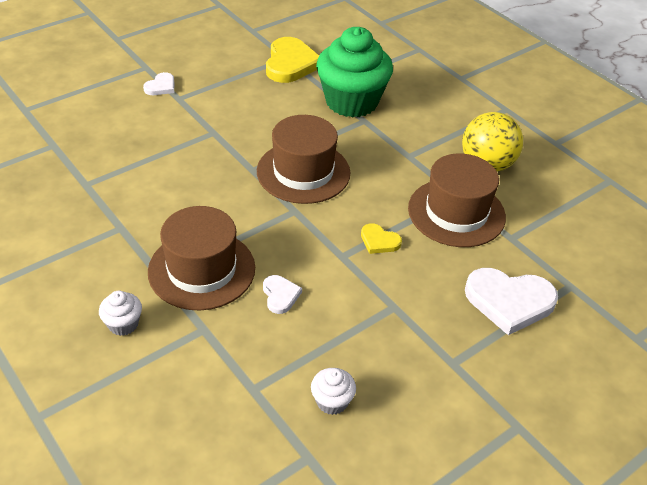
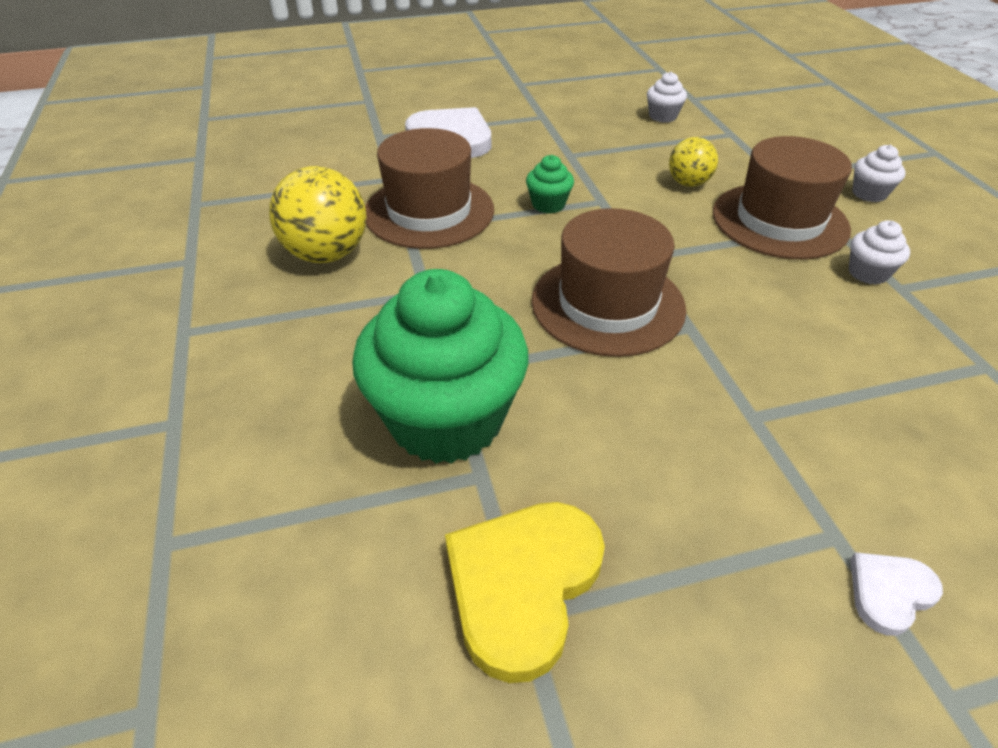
camera: 155 degrees left, 0 degrees up
(141, 234) = (868, 273): none -> white cupcake
(280, 295) = (688, 183): white heart -> yellow ball
(379, 241) = (548, 204): yellow heart -> green cupcake

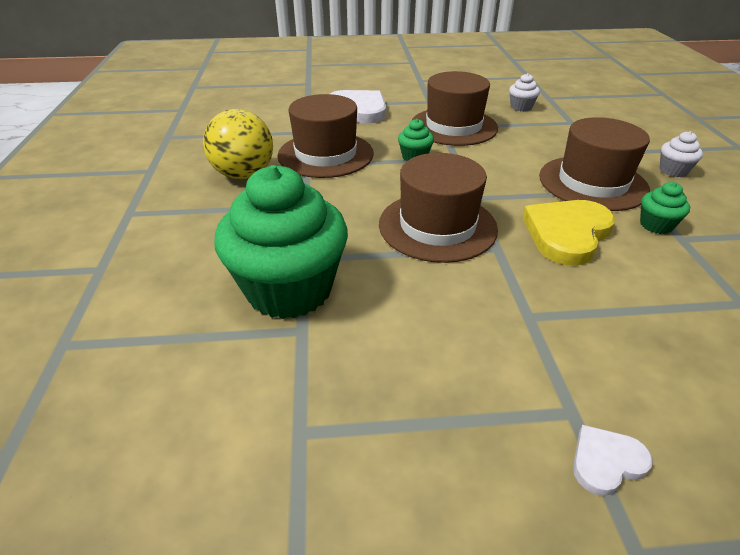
camera: 10 degrees right, 5 degrees down
(522, 585) = (306, 410): yellow heart -> yellow heart (567, 234)
(585, 153) = (453, 126): none -> brown hat
(688, 183) = (527, 152): yellow ball -> none
(868, 273) = (656, 225): white cupcake -> green cupcake

